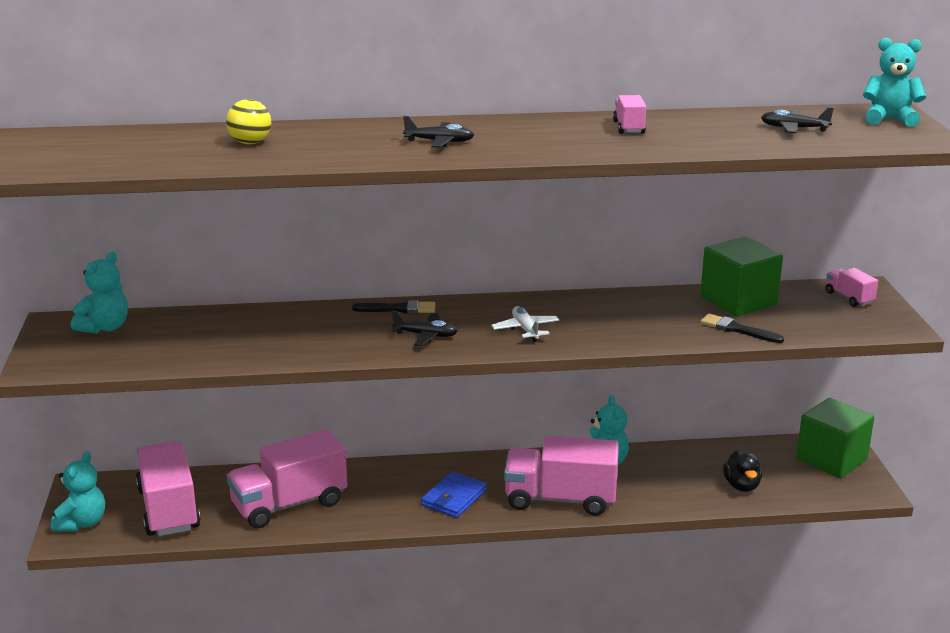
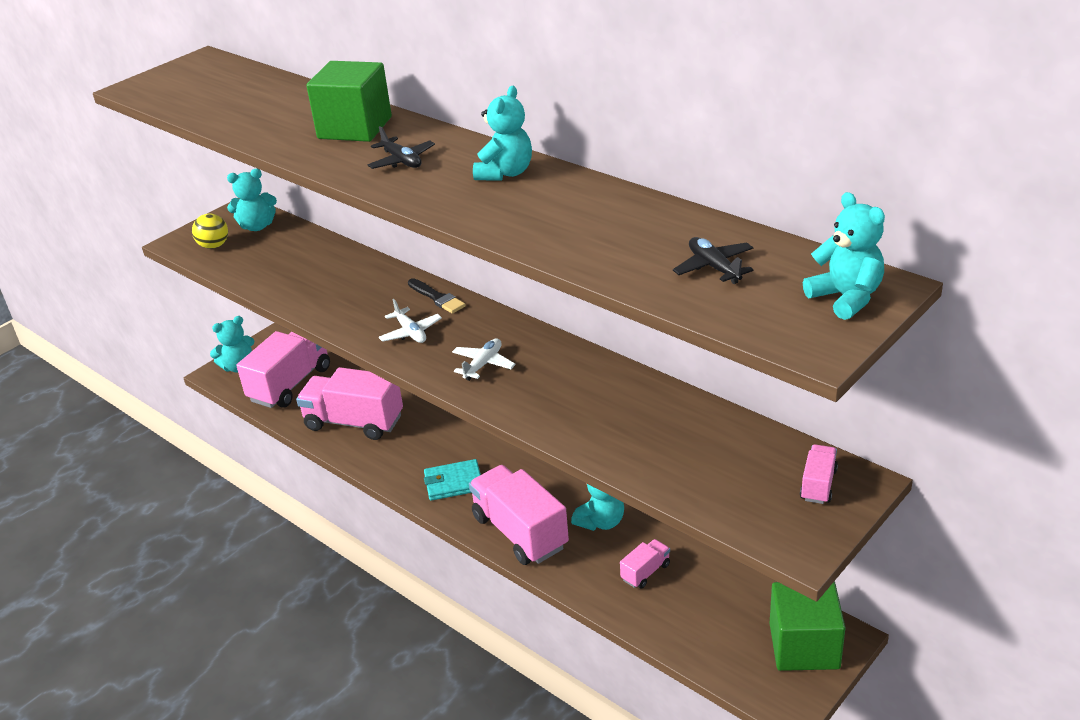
camera: 50 degrees right, 10 degrees up
(250, 143) = (293, 113): yellow ball -> yellow ball (214, 246)
(425, 335) = (410, 332): black plane -> white plane
(454, 498) = (453, 483): blue wallet -> turquoise wallet
(539, 127) = (505, 173): none -> turquoise teddy bear
(628, 127) = (572, 203): pink truck -> pink truck (645, 572)
(737, 329) = (643, 459): black brush -> none
(738, 301) = (703, 429): green cube -> green cube (355, 128)
(741, 486) = (677, 616): black duck -> none

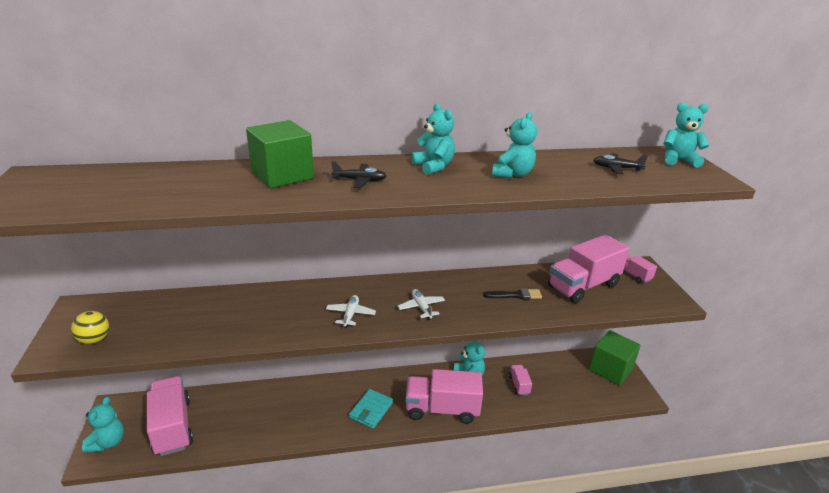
camera: 55 degrees left, 5 degrees down
(257, 226) = (113, 310): turquoise teddy bear -> turquoise teddy bear (512, 174)
(354, 422) = (258, 419): pink truck -> pink truck (583, 286)
(410, 332) = (350, 314): white plane -> white plane turned 90 degrees counterclockwise
(437, 298) = (331, 289): black brush -> black brush (515, 295)

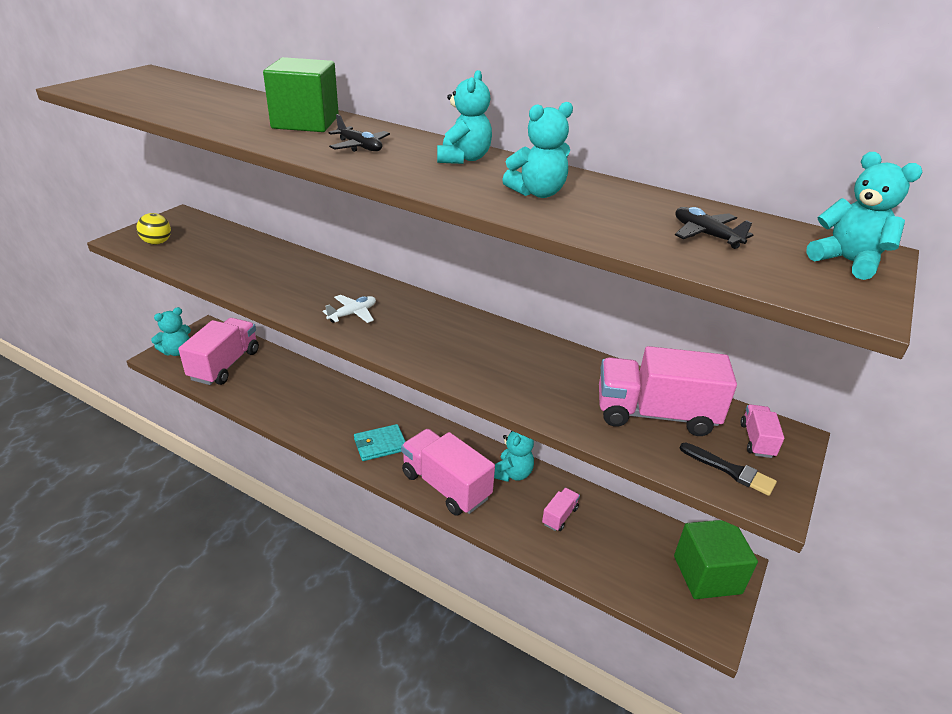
camera: 40 degrees right, 5 degrees up
(421, 307) = (426, 340): white plane -> none
(515, 295) = (547, 380): black brush -> black brush (730, 470)

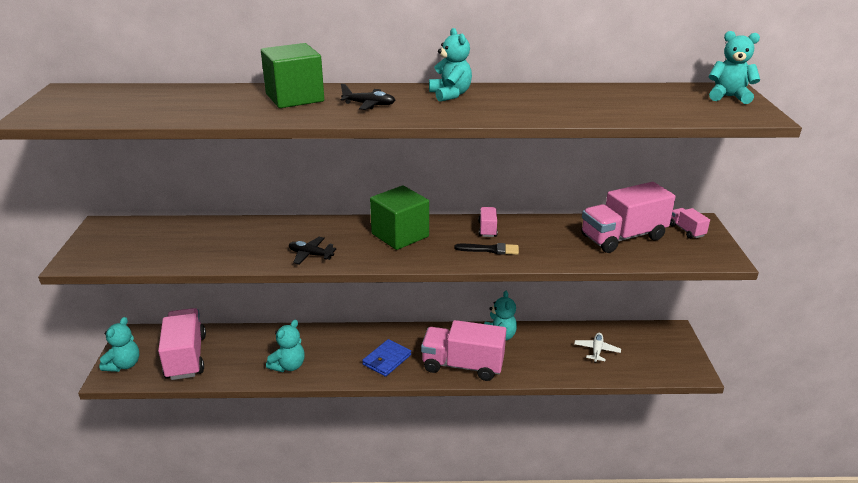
camera: 30 degrees left, 5 degrees down
(157, 243) = (114, 253): yellow ball -> none
(353, 314) = (362, 248): white plane -> white plane (596, 350)
(380, 445) = (387, 360): turquoise wallet -> blue wallet
(537, 193) = (531, 104): turquoise teddy bear -> turquoise teddy bear (288, 366)
(559, 516) = (554, 350): pink truck -> pink truck (487, 229)
(705, 235) = (650, 102): black plane -> black plane (310, 255)
(707, 574) = (665, 343): green cube -> green cube (400, 235)
(730, 470) = (691, 251): black brush -> black brush (490, 250)

